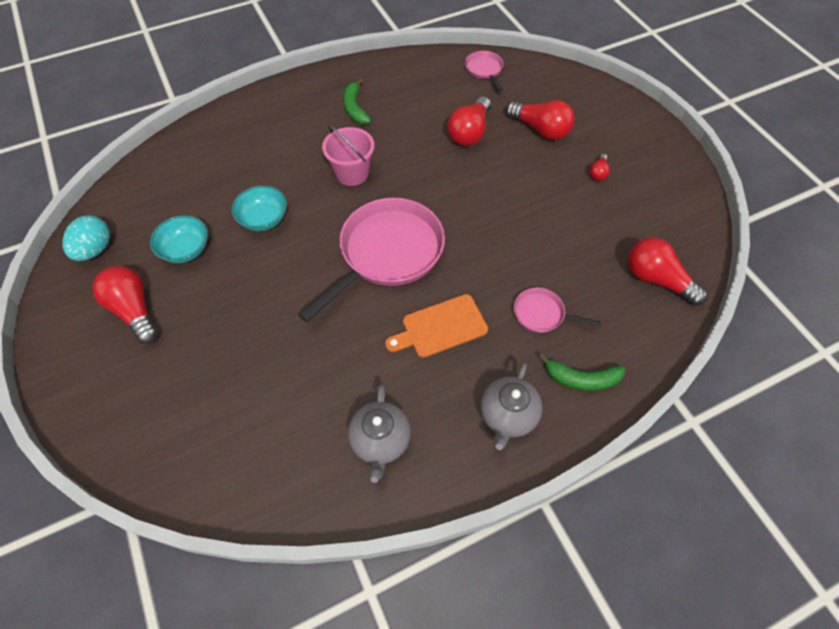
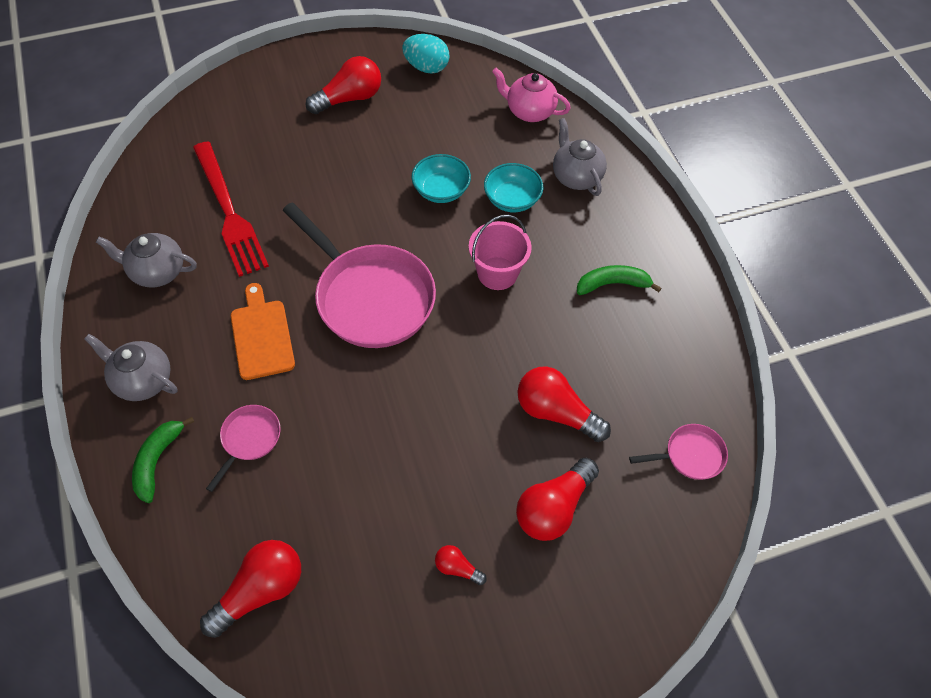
camera: 95 degrees right, 0 degrees up
(167, 167) = (529, 111): none -> pink teapot
(186, 249) = (412, 130): turquoise bowl -> turquoise bowl (512, 199)
(247, 133) = (576, 176): none -> grey teapot
(295, 391) = (229, 211): none -> red fork

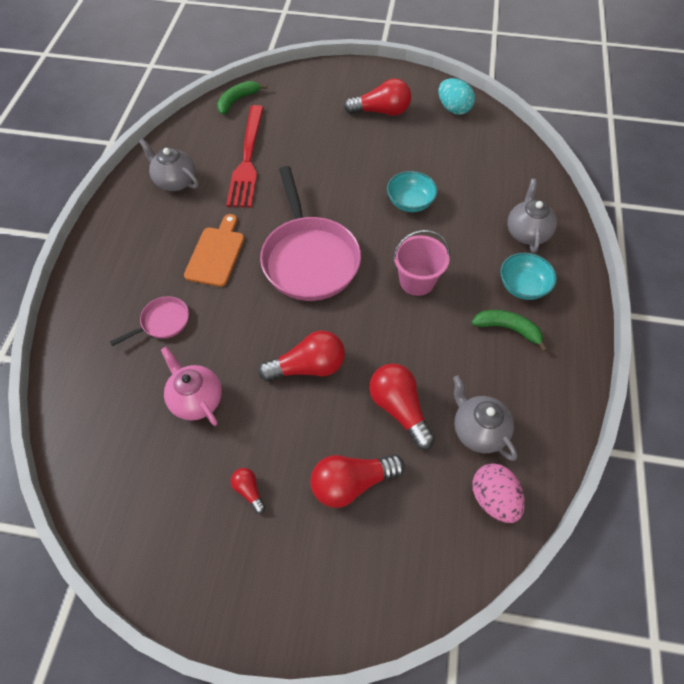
camera: 30 degrees right, 0 degrees up
(143, 380) = (120, 250): grey teapot -> grey teapot (478, 430)
(157, 461) = (95, 309): green banana -> green banana (237, 100)
(260, 591) = (103, 433): red light bulb -> red light bulb (308, 367)
(512, 199) = (462, 230): turquoise bowl -> turquoise bowl (523, 286)
(529, 111) = (517, 169): pink teapot -> pink teapot (196, 399)
(690, 455) = (493, 499): pink pan -> pink egg

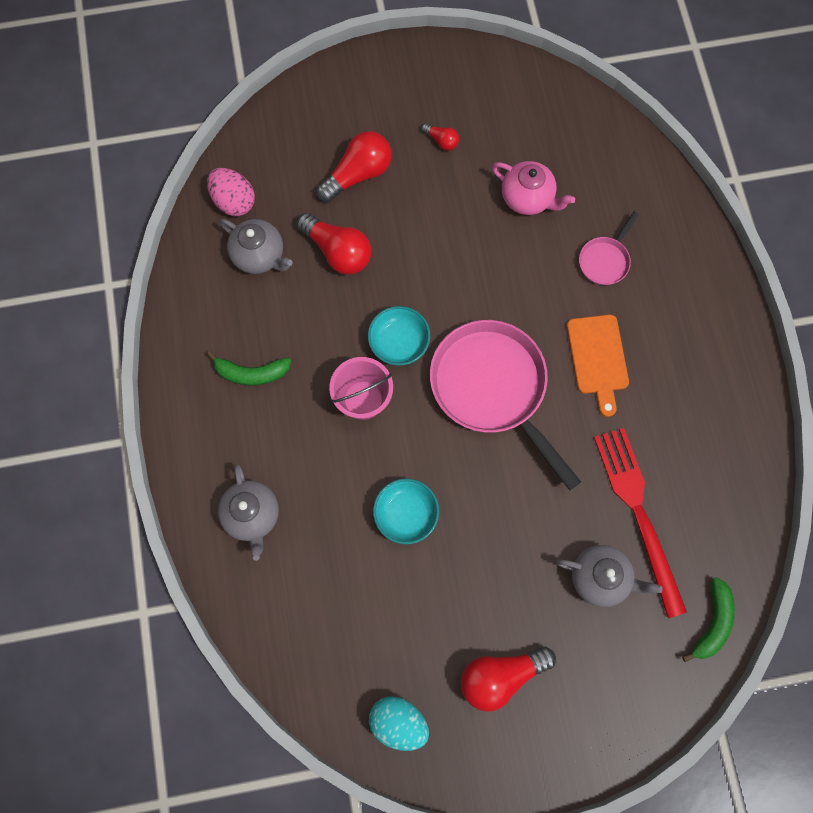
camera: 160 degrees right, 15 degrees up
(175, 181) = (706, 444): grey teapot -> grey teapot (600, 578)
(308, 367) = (439, 263): red light bulb -> none
(523, 286) = (244, 434): turquoise bowl -> turquoise bowl (399, 343)

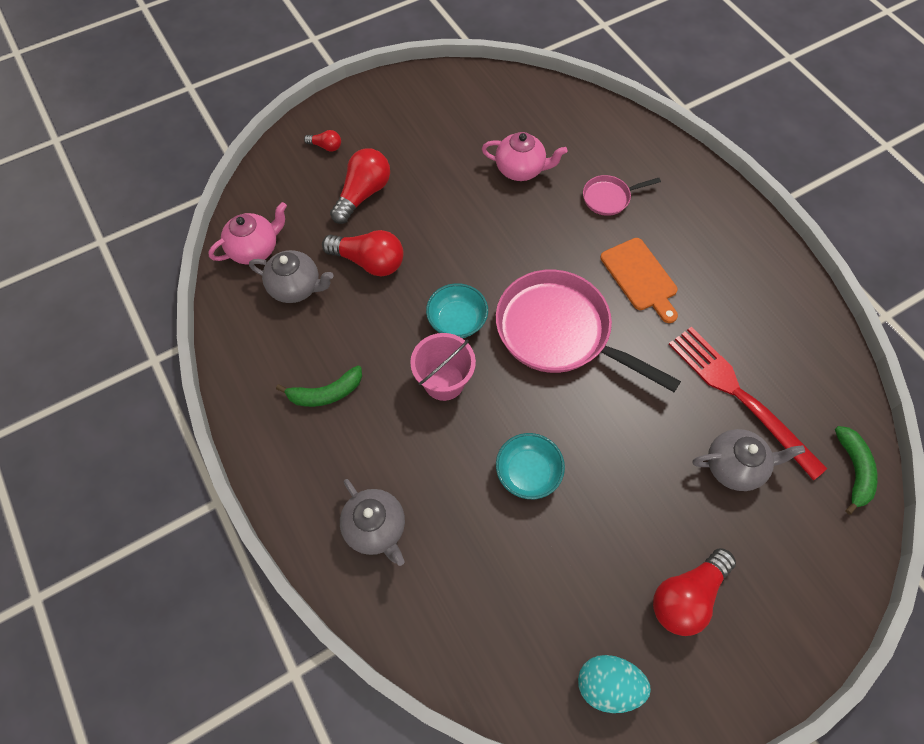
camera: 20 degrees left, 10 degrees down
(234, 201) = (255, 249): pink egg -> pink teapot
(441, 141) = (427, 147): red light bulb -> red light bulb (326, 146)
(605, 260) = (609, 198): pink pan -> pink pan turned 60 degrees clockwise

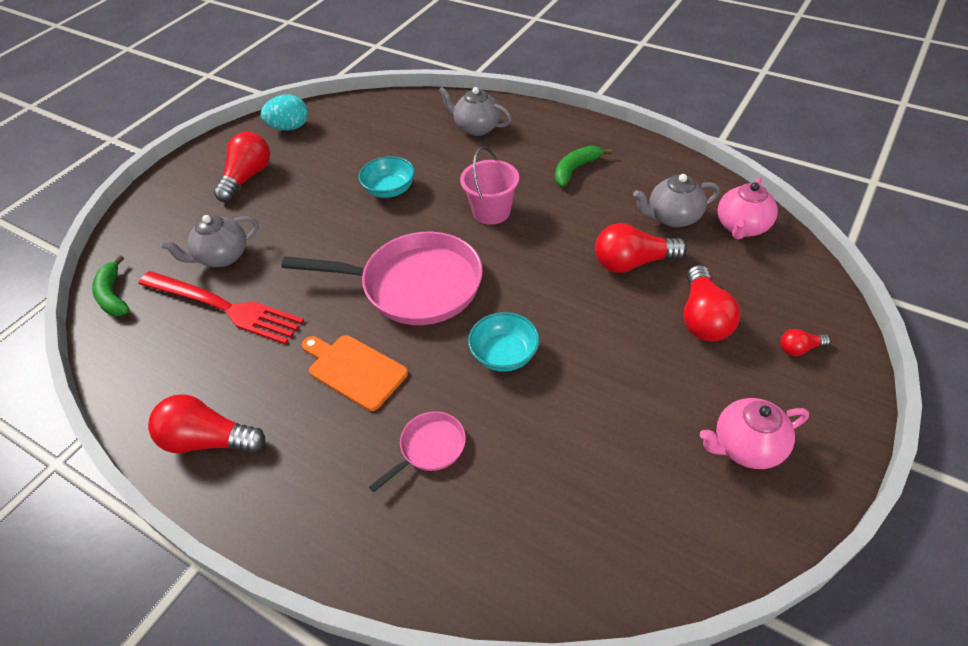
camera: 155 degrees right, 15 degrees down
(457, 321) = (513, 254): turquoise bowl -> turquoise bowl (504, 355)
(520, 169) = (558, 433): pink teapot -> pink teapot (746, 447)
(765, 273) = (208, 440): none -> red light bulb

